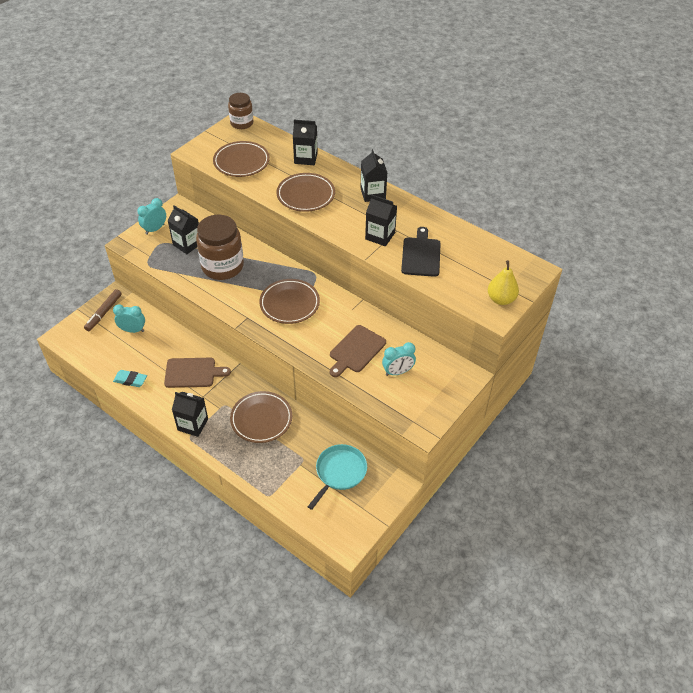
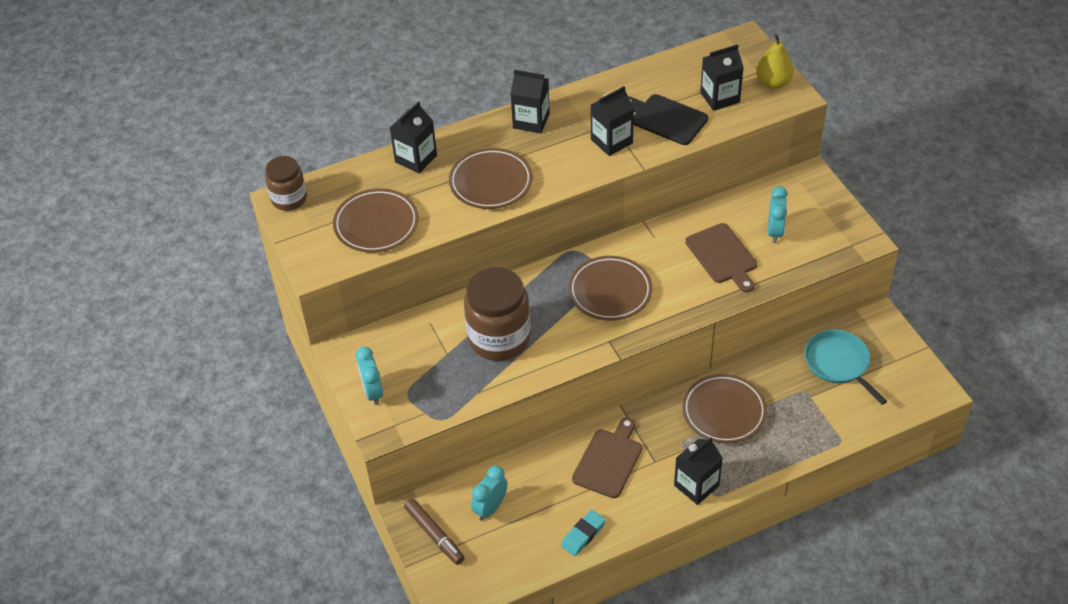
camera: 60 degrees left, 0 degrees up
(187, 244) = (429, 364): black carton -> black carton (720, 97)

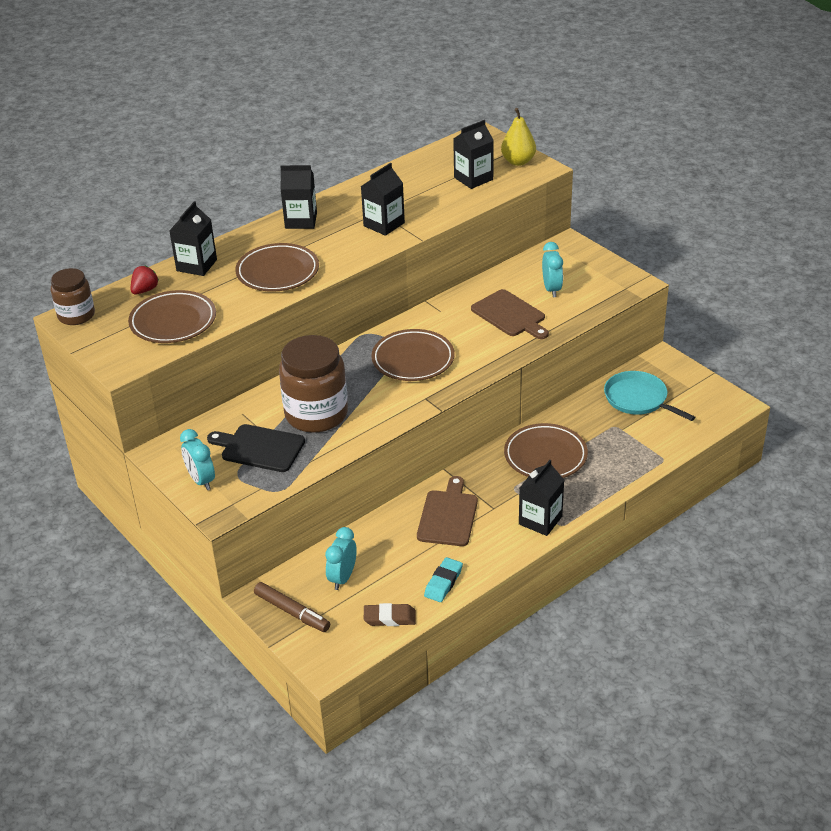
camera: 15 degrees left, 10 degrees down
(359, 180) = (145, 290): none -> red strawberry
(522, 562) = (389, 618): none -> brown eraser
(666, 119) = (429, 201): black cutting board -> black cutting board (259, 448)

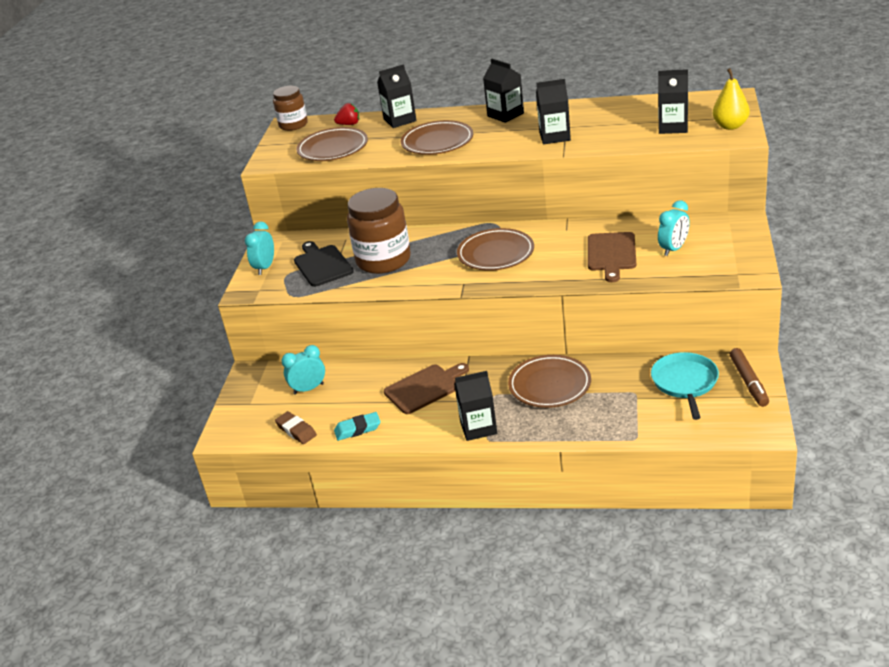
camera: 50 degrees right, 5 degrees down
(292, 612) = (254, 392): brown marker -> brown marker (749, 382)

